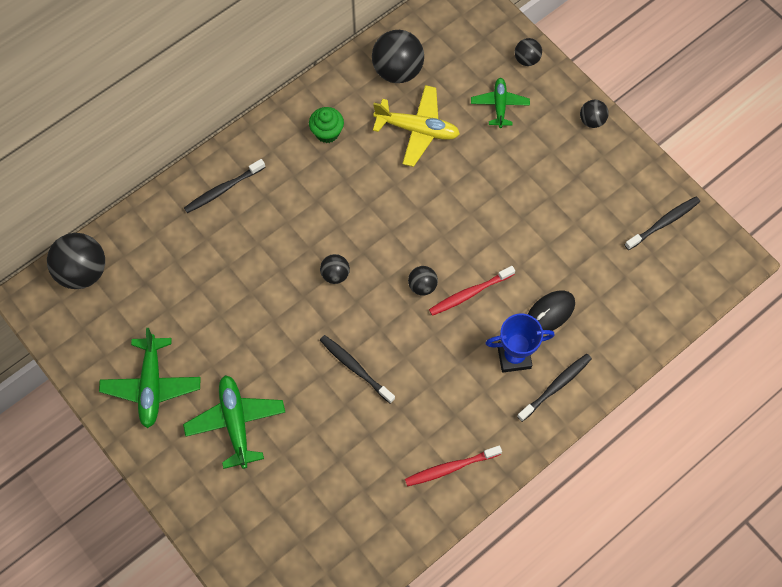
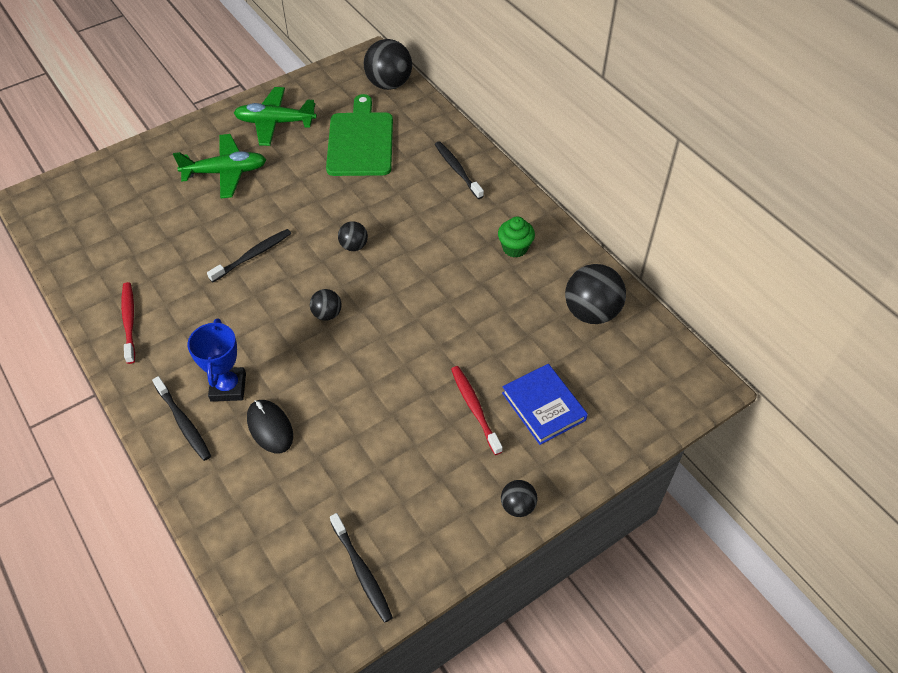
camera: 95 degrees right, 15 degrees down
(181, 289) = (360, 141): none -> green cutting board
(417, 129) = (514, 324): yellow plane -> none
(469, 293) = (309, 354): red toothbrush -> red toothbrush (474, 408)
(499, 105) = (543, 406): green plane -> blue book
(526, 59) = (608, 442): black ball -> none

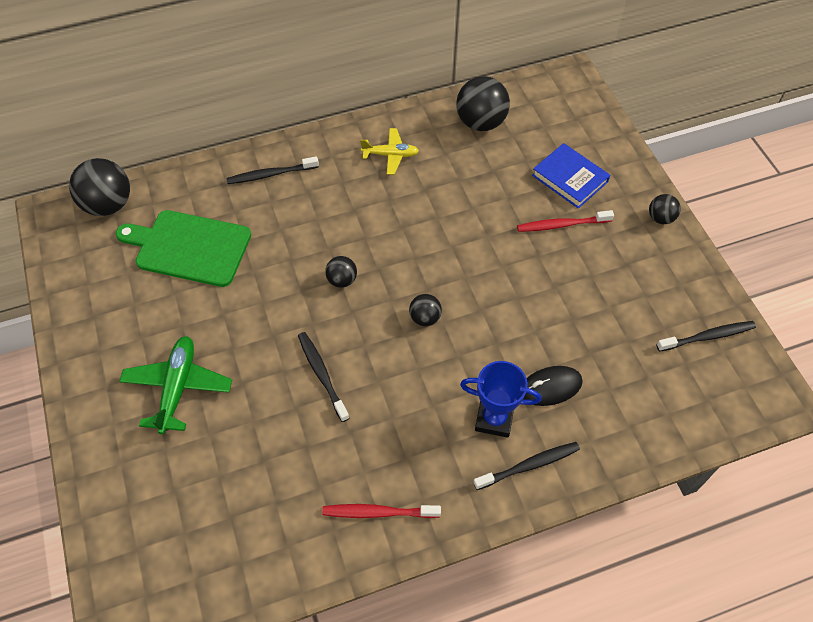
camera: 75 degrees left, 5 degrees up
(275, 122) = (116, 325): green plane -> none
(515, 248) = (390, 155): green cupcake -> yellow plane
(543, 406) = (569, 178): blue book -> blue book turned 60 degrees clockwise

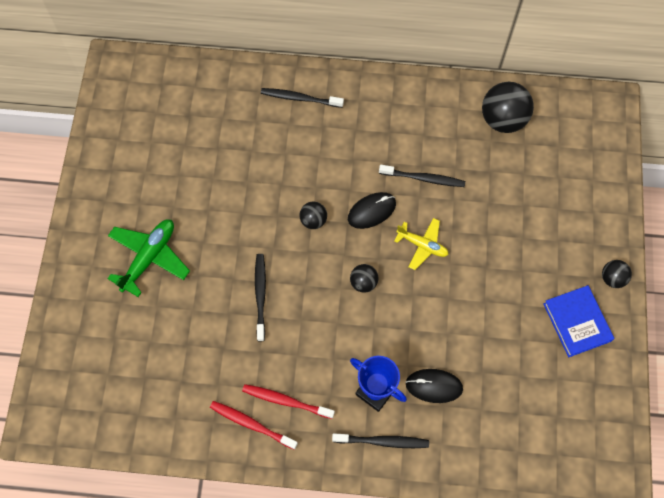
camera: 25 degrees right, 10 degrees up
(108, 205) = (160, 74): black ball -> none
(189, 247) = (206, 140): green cutting board -> none
(390, 155) = (408, 120): yellow plane -> yellow plane (422, 245)
(397, 248) = (371, 211): none -> black mouse
(562, 225) = (521, 248): red toothbrush -> red toothbrush (286, 401)
(569, 178) = (552, 207): blue book -> blue book (577, 322)
(707, 336) = (589, 402): black toothbrush -> black toothbrush (423, 178)

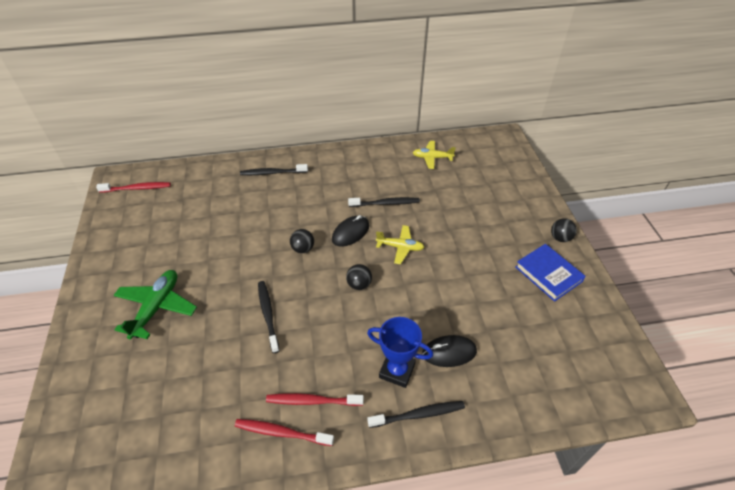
camera: 15 degrees left, 20 degrees down
(139, 86) = (137, 188): none -> red toothbrush
(503, 119) = (432, 158): black ball -> yellow plane

